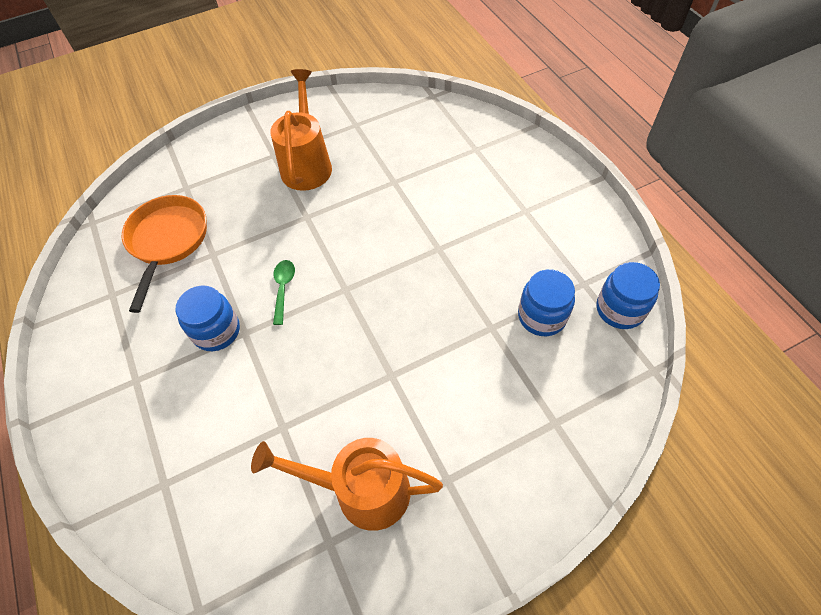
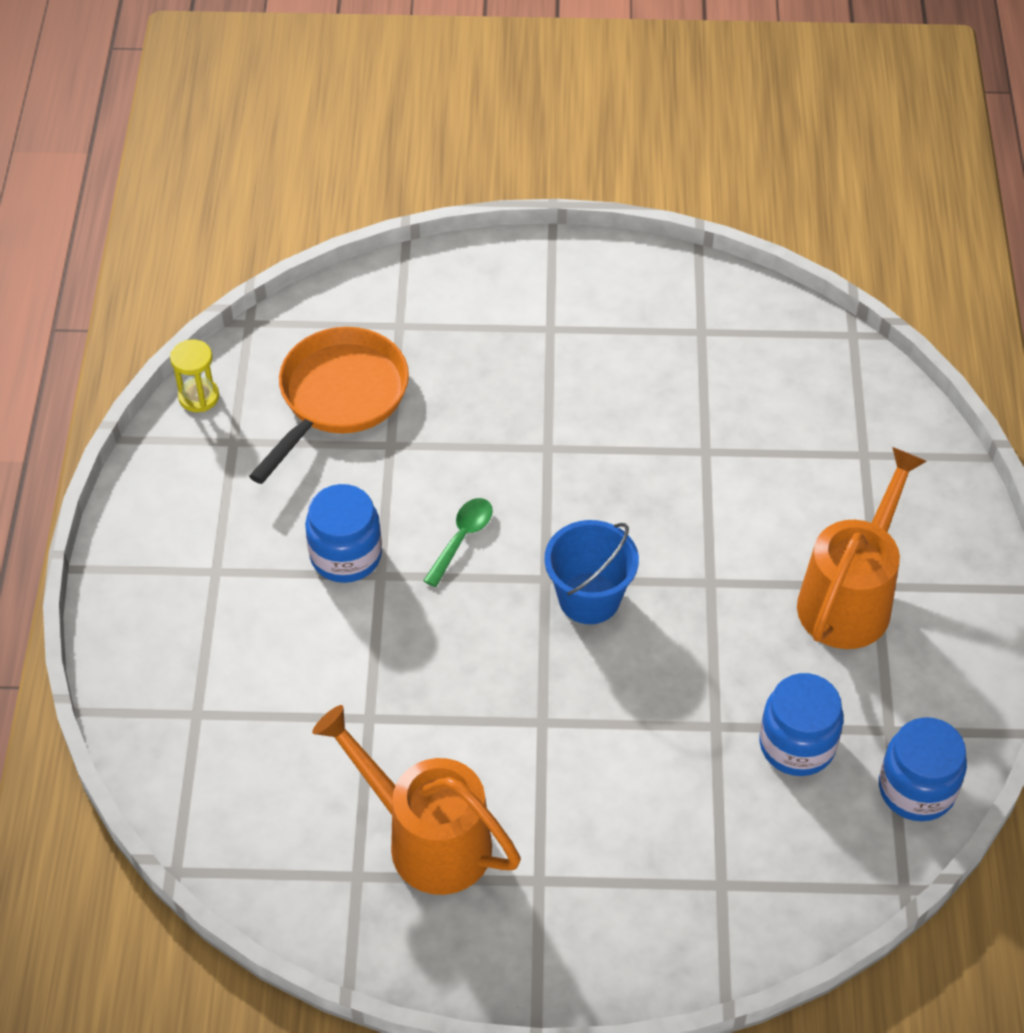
camera: 25 degrees right, 5 degrees down
(77, 278) = (199, 397): none -> yellow hourglass
(307, 164) = (592, 364): orange watering can -> orange watering can (850, 596)
(376, 289) = (589, 598): none -> blue bucket

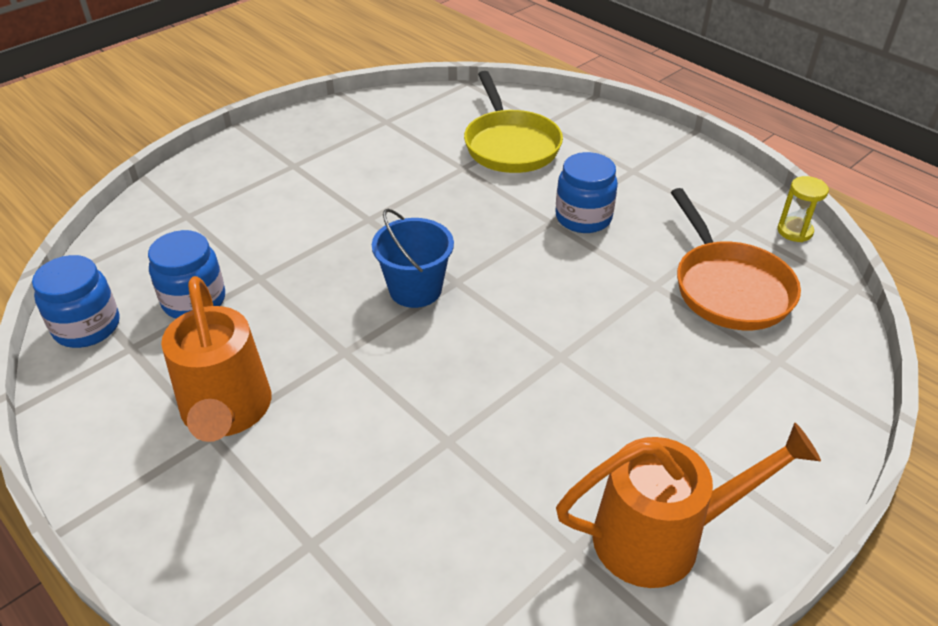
camera: 135 degrees right, 10 degrees down
(278, 710) = (510, 145): none -> yellow pan
(426, 838) = (370, 147): orange watering can -> orange watering can (663, 536)
(462, 538) = (534, 268): green spoon -> none

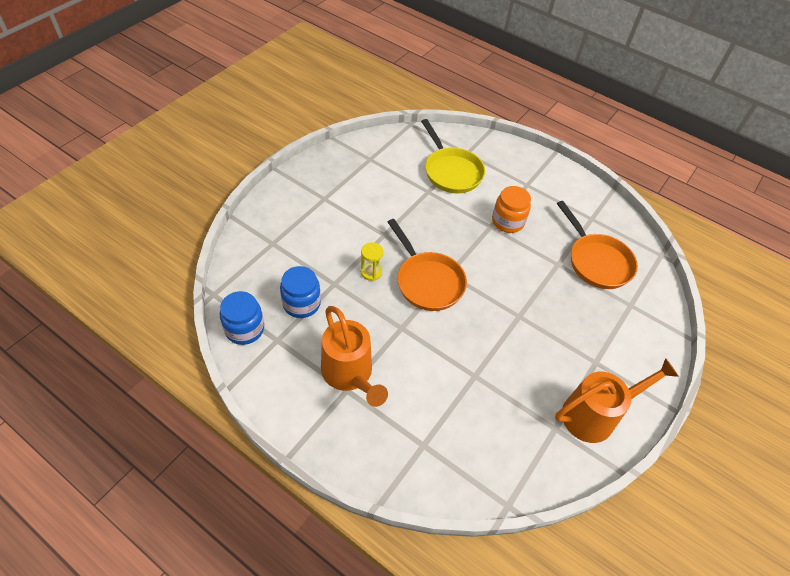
camera: 15 degrees left, 10 degrees up
(415, 289) = (427, 281): blue bucket -> orange pan
(583, 217) = (507, 221): blue jar -> orange jar
(794, 231) = (624, 220): yellow hourglass -> yellow hourglass (371, 272)

